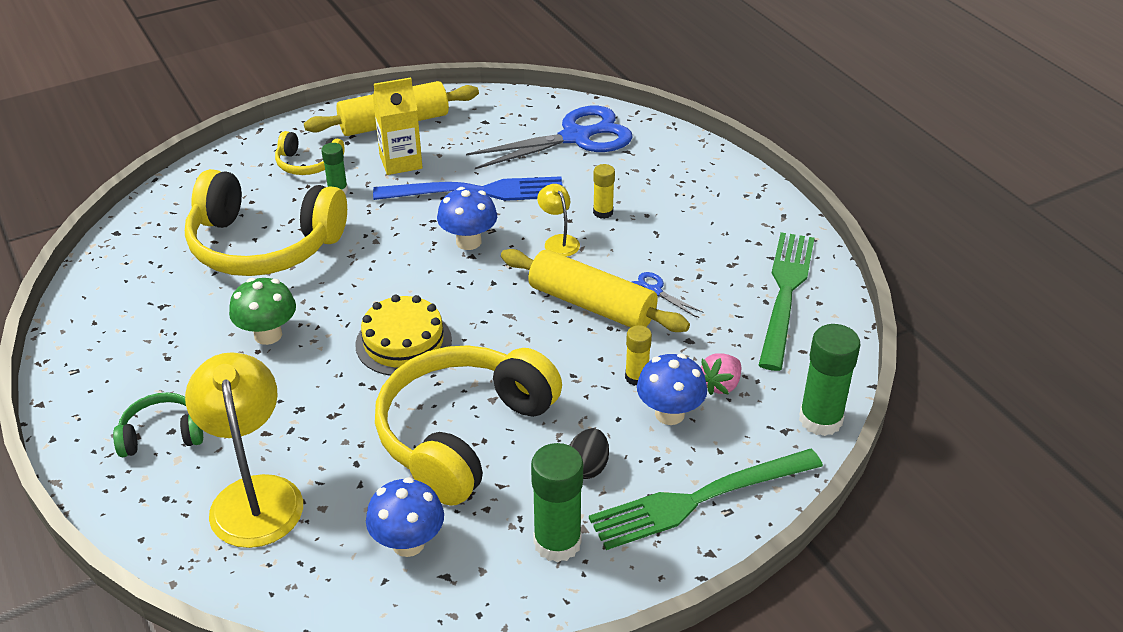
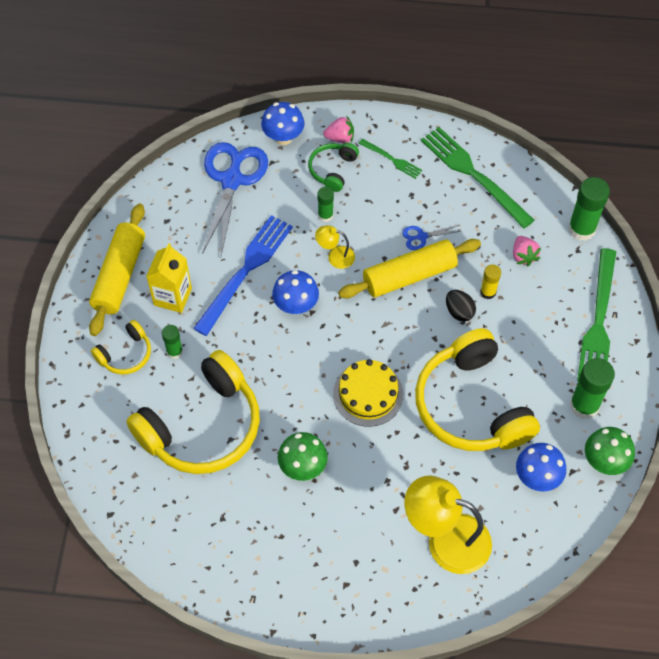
camera: 55 degrees left, 20 degrees up
(162, 434) = (356, 569): green headphones -> green headphones (332, 170)
(488, 604) = (604, 461): none -> green mushroom
(587, 467) = (540, 359): black egg -> black egg (459, 312)
(603, 212) = (325, 215): yellow glue stick -> green glue stick
(669, 414) = (528, 295): blue mushroom -> blue mushroom (283, 137)
(711, 180) = (340, 138): none -> pink strawberry
(729, 225) = (392, 159): none -> green fork

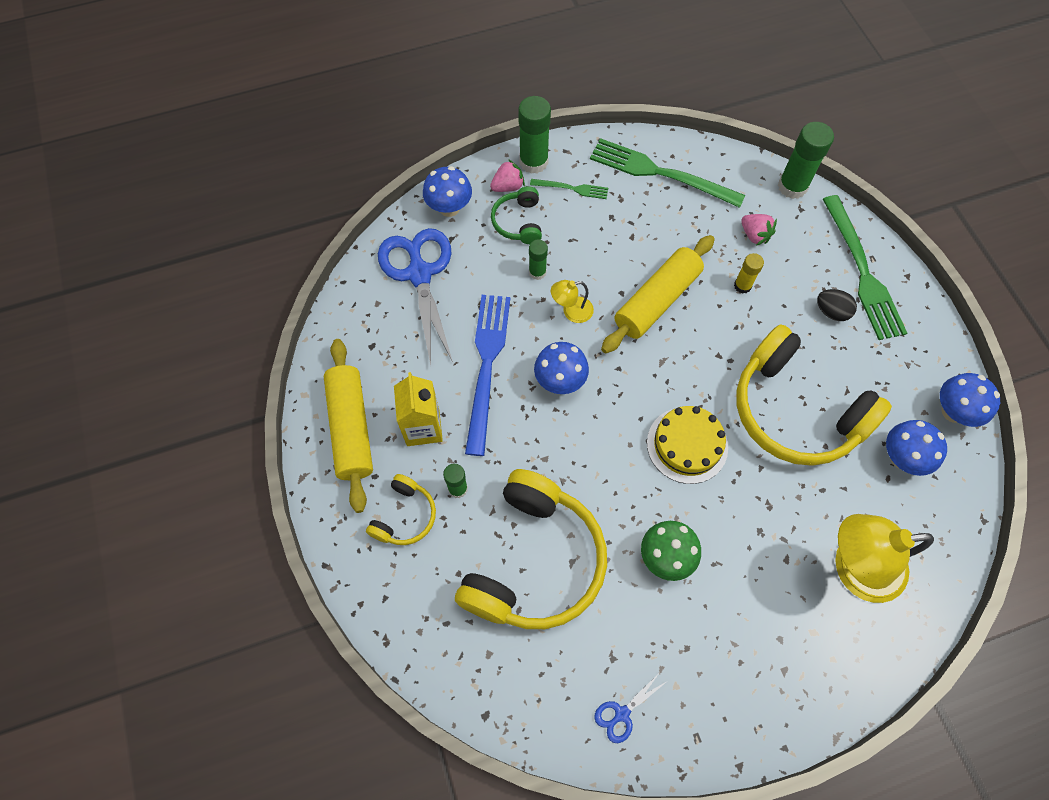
camera: 25 degrees left, 5 degrees up
(422, 237) = (646, 255): blue scissors -> blue scissors (622, 713)
(459, 312) = (726, 317): black egg -> black egg (831, 312)
(584, 405) = (900, 362): green glue stick -> green glue stick (533, 162)
(604, 461) = (953, 412): green mushroom -> blue mushroom

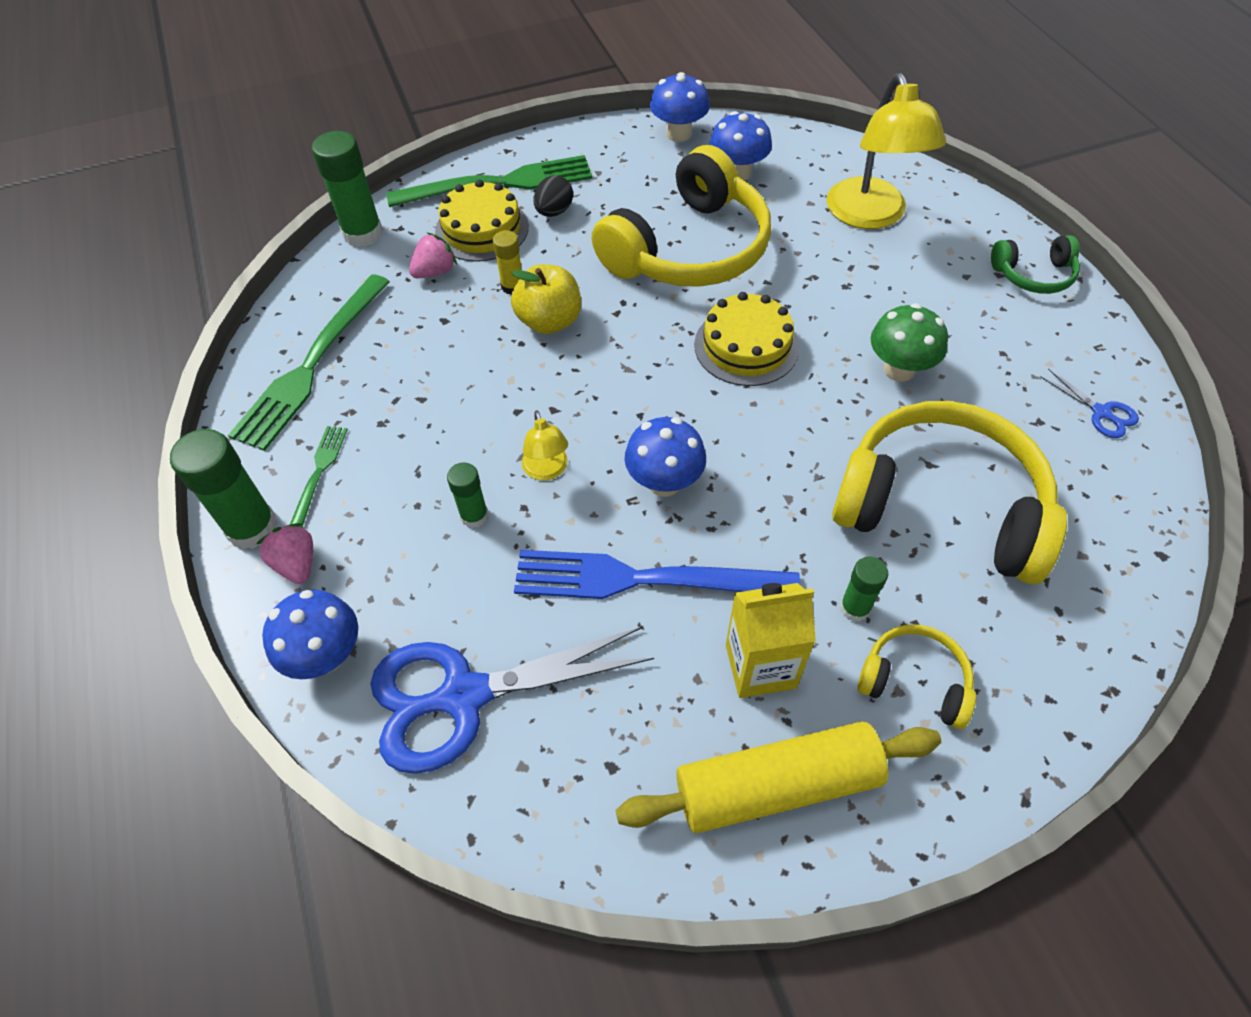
camera: 90 degrees left, 10 degrees down
(518, 222) = (373, 546): green headphones -> green headphones (1033, 275)
(656, 300) = (532, 372): yellow rolling pin -> none
(707, 310) = (549, 321): none -> yellow apple
(805, 262) = (482, 229): none -> yellow cake

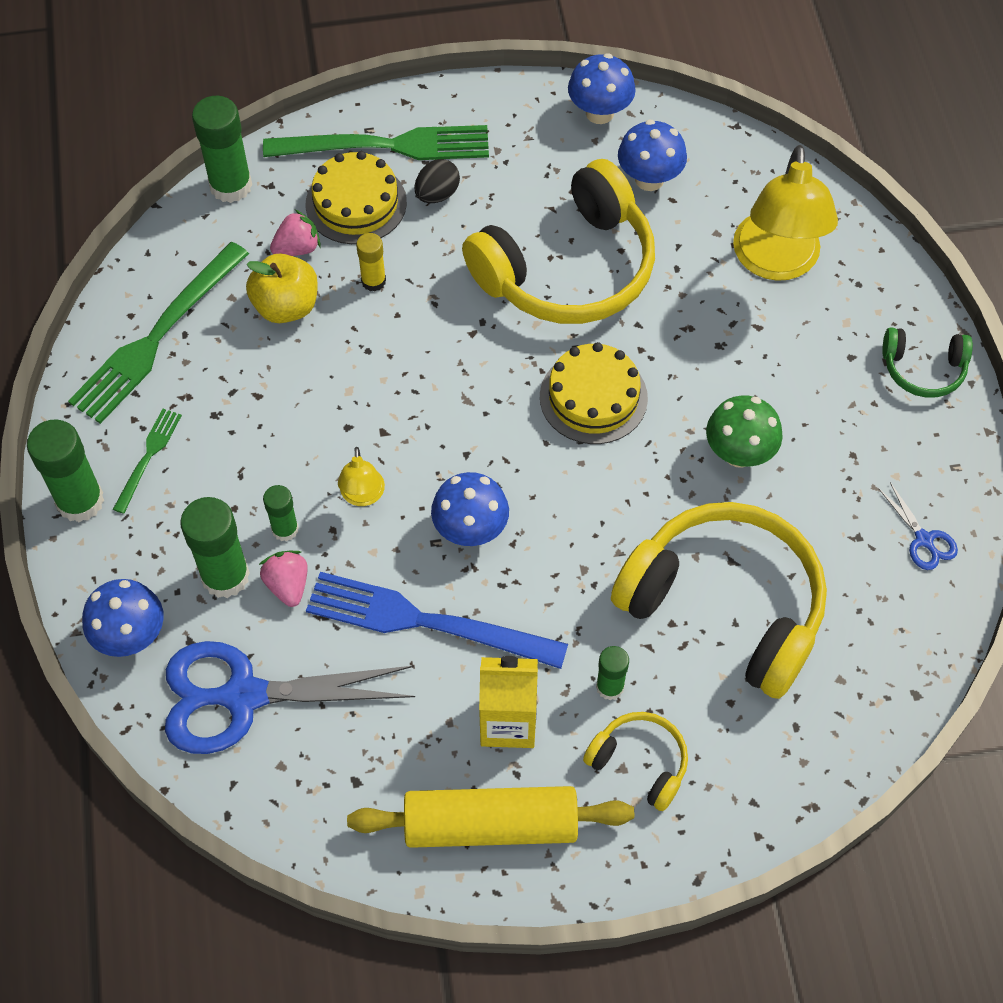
camera: 10 degrees right, 5 degrees up
(297, 564) = (116, 545): pink strawberry -> pink strawberry (288, 585)
(420, 573) = (225, 576): none -> green glue stick
(549, 321) = (402, 330): yellow apple -> yellow apple (286, 306)

